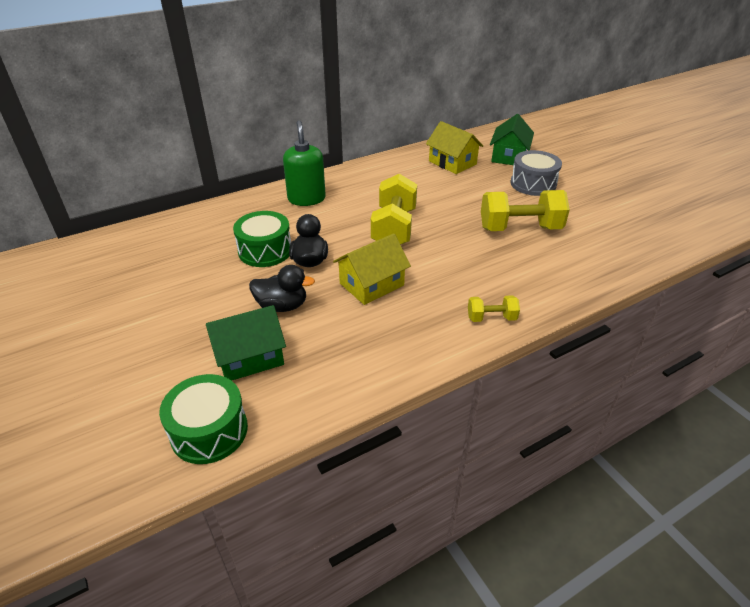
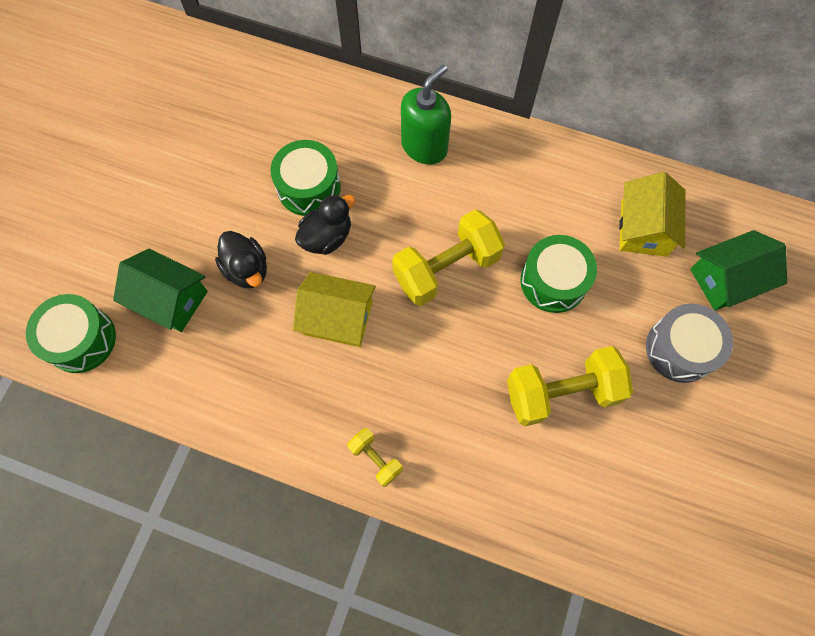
camera: 50 degrees right, 30 degrees up
(448, 200) = (553, 281): none -> green drum
(520, 228) = (561, 393): yellow dumbbell -> yellow dumbbell turned 60 degrees counterclockwise

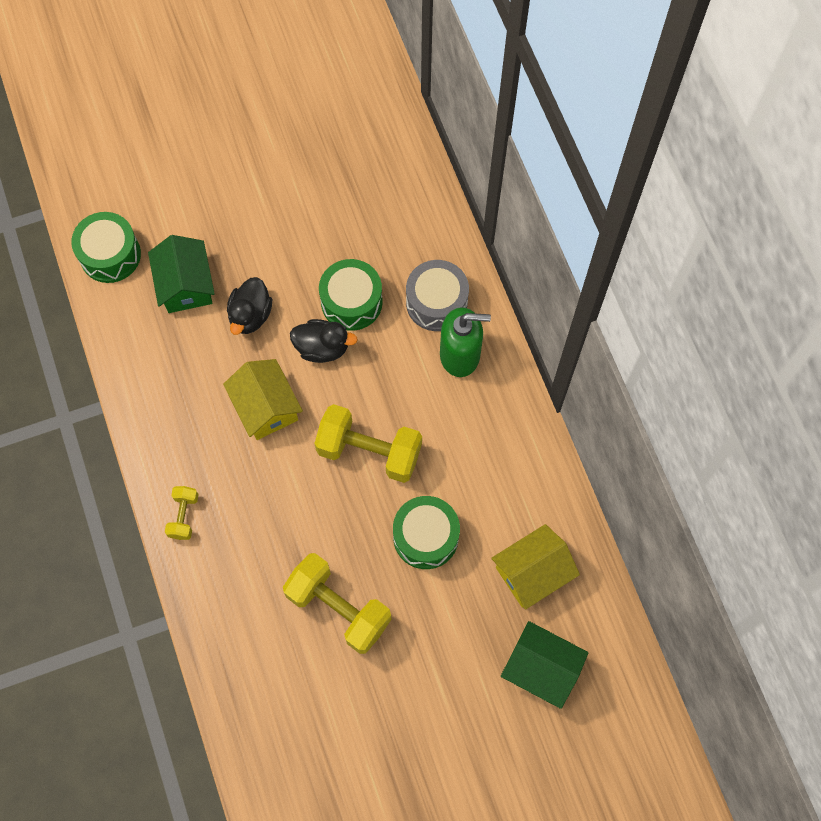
camera: 50 degrees right, 0 degrees up
(680, 349) = (448, 671): grey drum -> grey drum (436, 302)

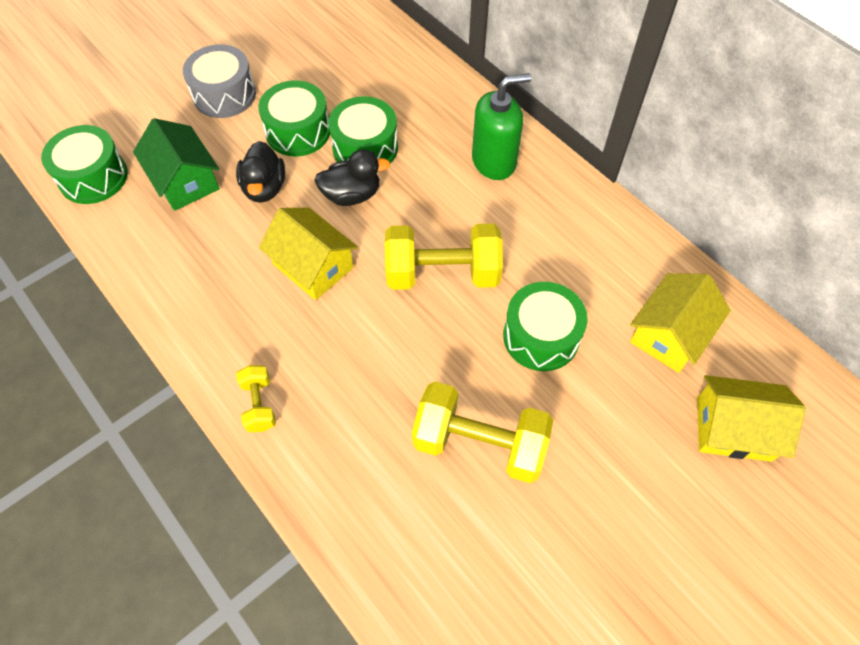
camera: 20 degrees left, 10 degrees down
(298, 264) = (298, 131): none -> green drum
(436, 302) = (450, 125): grey drum -> grey drum (224, 94)
(541, 668) = (733, 429): green house -> yellow house

